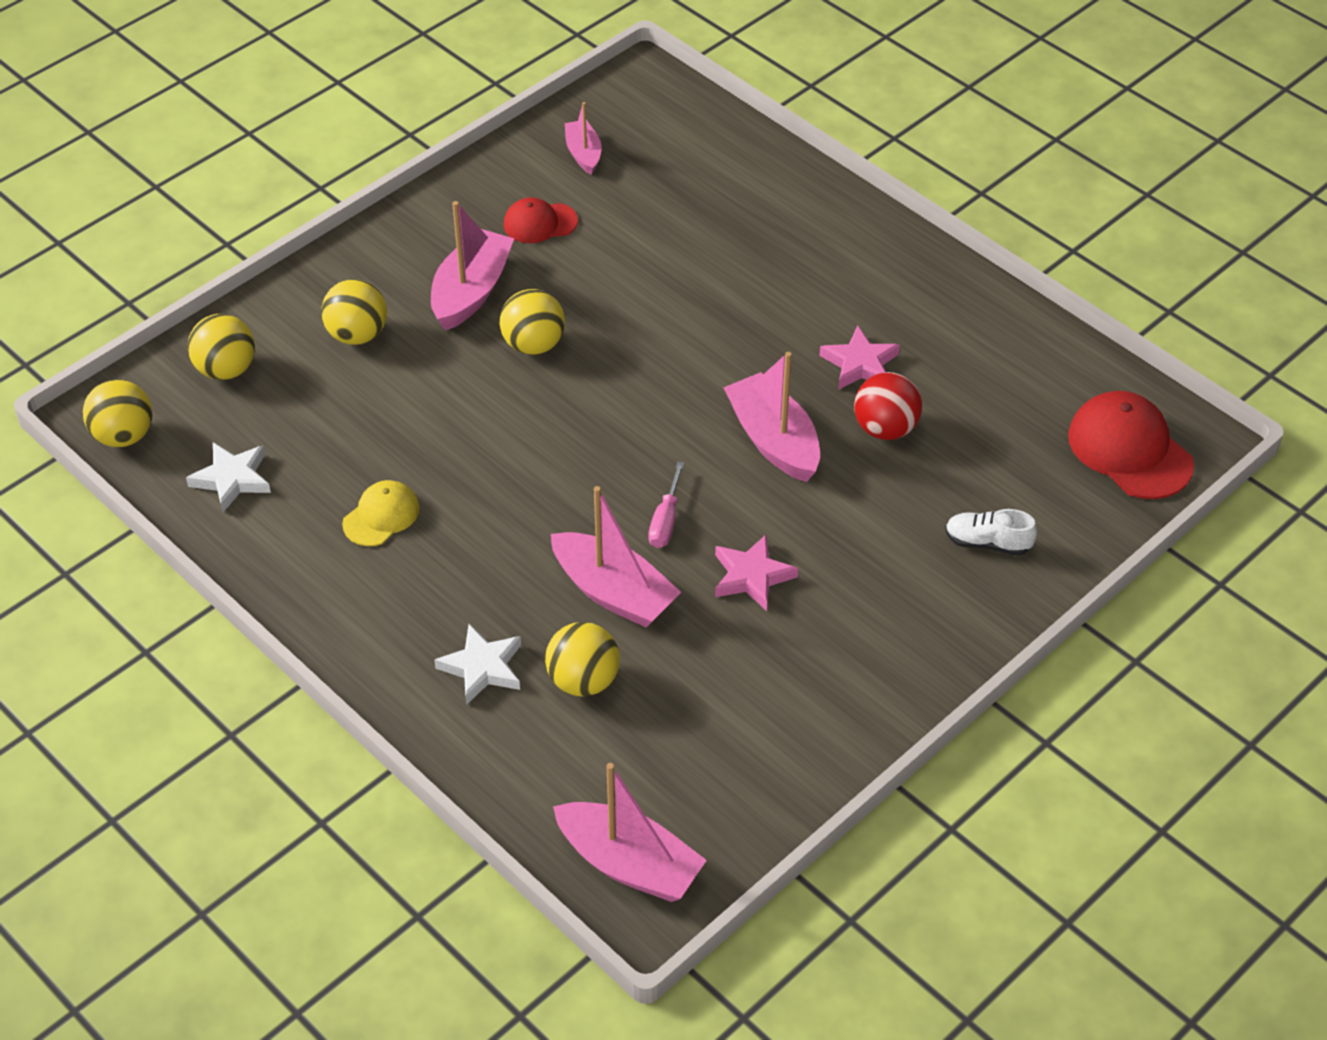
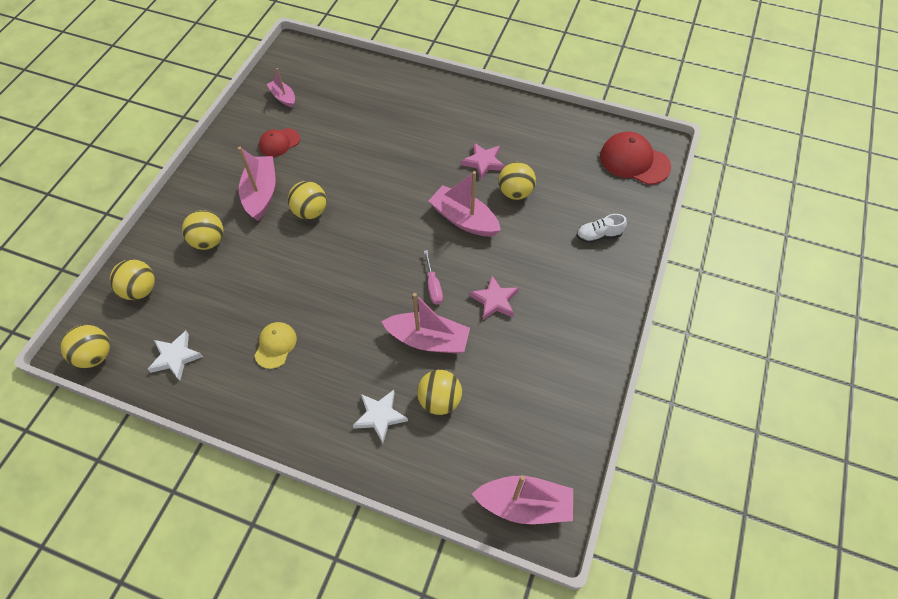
camera: 25 degrees left, 10 degrees up
(885, 429) = (515, 192): red ball -> yellow ball

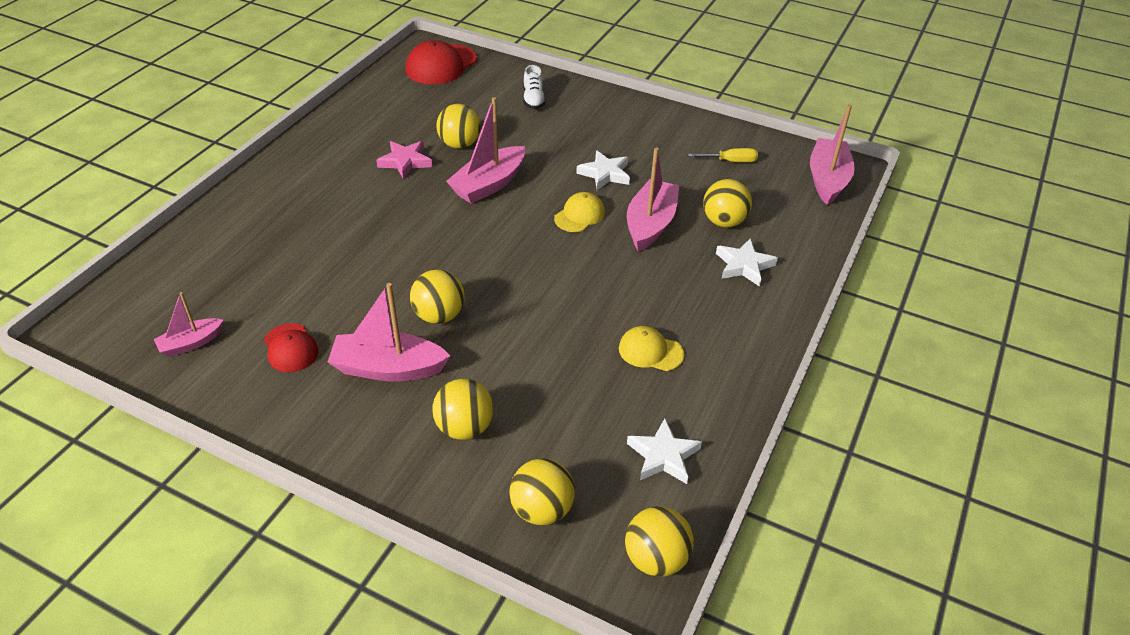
camera: 85 degrees left, 15 degrees down
(433, 286) = (579, 215): pink screwdriver -> yellow cap
(495, 300) = (605, 174): pink star -> white star
(537, 407) = (730, 161): none -> yellow screwdriver

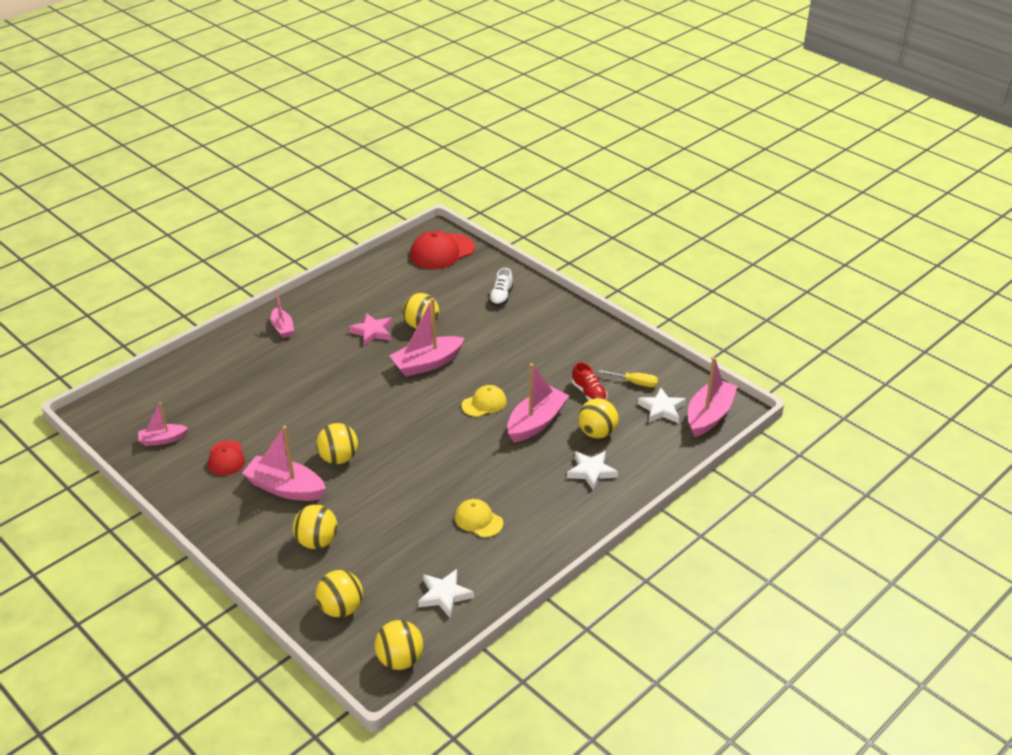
camera: 20 degrees right, 5 degrees down
(291, 177) = (282, 328): none -> pink boat
(605, 174) = (524, 373): white star -> white star (662, 409)
(688, 181) = (589, 393): none -> red shoe

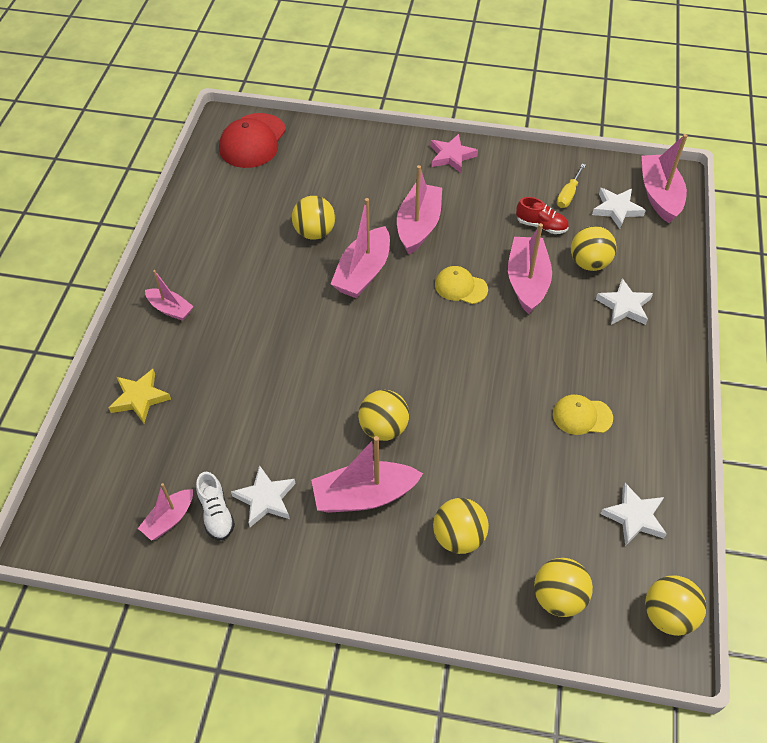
camera: 35 degrees left, 15 degrees up
(213, 368) = (140, 398): none -> yellow star
(226, 458) = (265, 499): red cap -> white star
(372, 332) = (272, 265): pink star -> pink star (451, 156)
(484, 403) = (460, 287): yellow cap -> yellow cap turned 90 degrees counterclockwise
(498, 353) = (418, 226): none -> pink boat
(501, 297) = (360, 163): white shoe -> white shoe (216, 513)
(635, 383) = (568, 194): yellow screwdriver -> yellow screwdriver turned 135 degrees clockwise

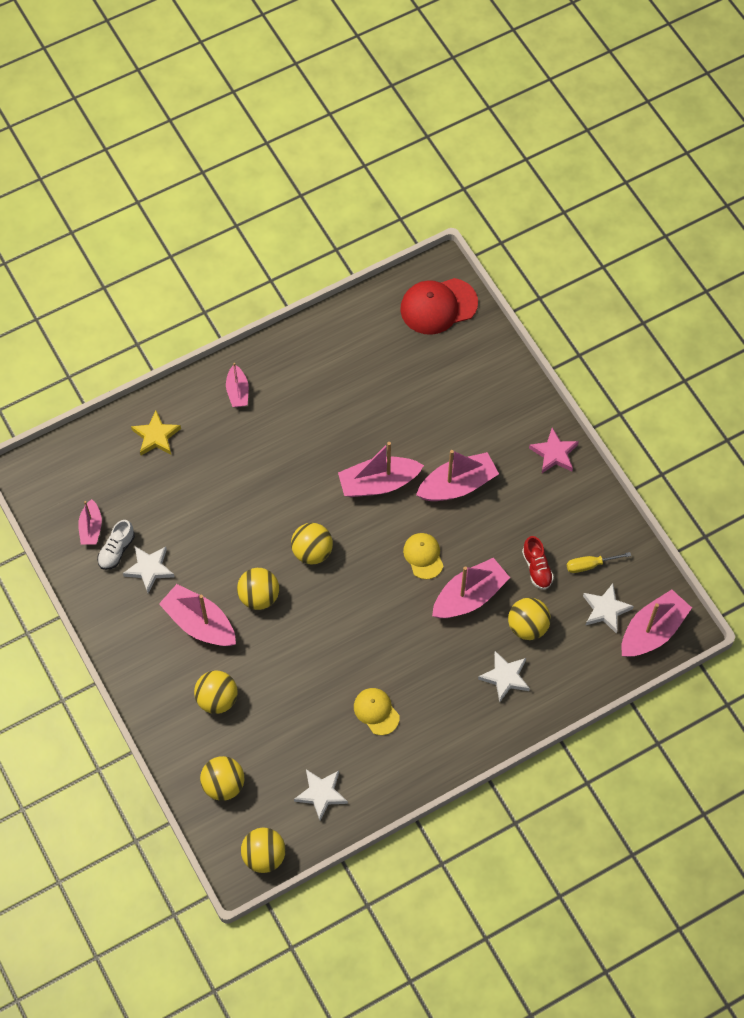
camera: 50 degrees right, 10 degrees up
(169, 519) = (91, 528): pink boat -> pink boat turned 90 degrees counterclockwise
(314, 232) = (386, 422): yellow ball -> yellow ball (312, 552)

